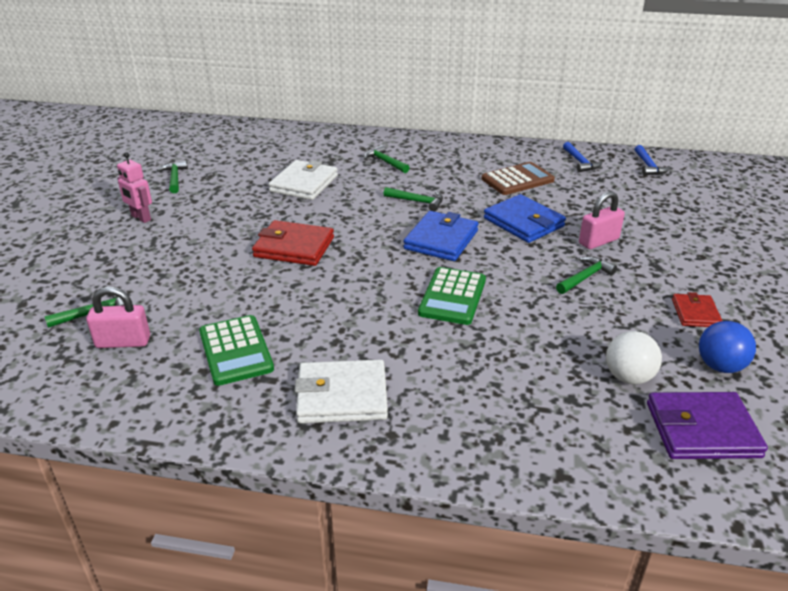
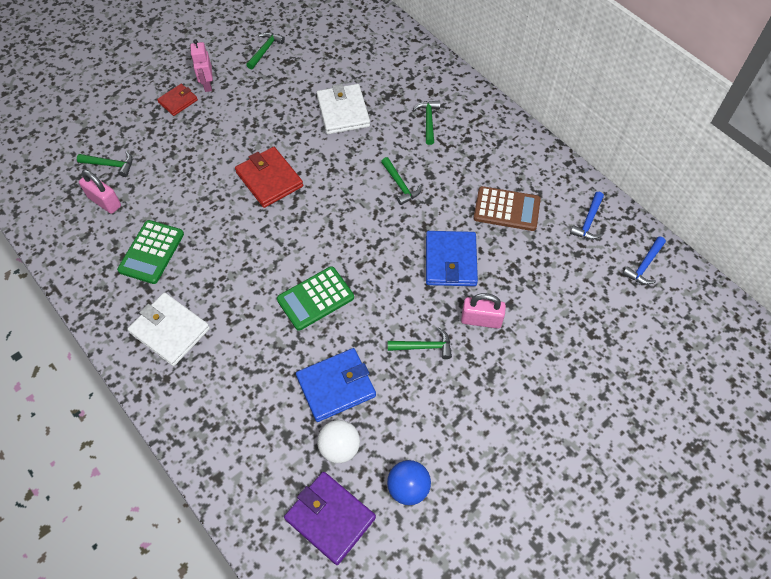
camera: 40 degrees right, 25 degrees up
(304, 184) = (343, 111): white wallet -> white wallet turned 75 degrees counterclockwise
(441, 240) = (370, 238): blue wallet -> blue wallet (336, 386)
(695, 313) = (456, 436): red wallet -> red wallet (178, 101)

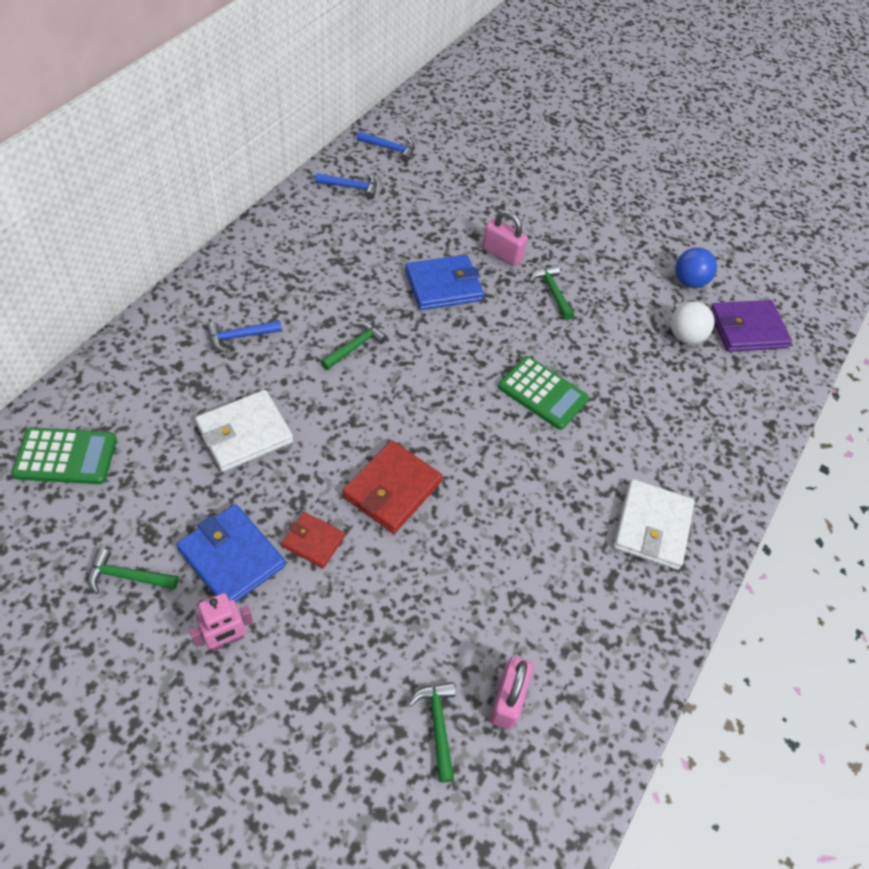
camera: 115 degrees left, 5 degrees down
(151, 252) = (560, 593): green calculator -> green calculator (66, 457)
(178, 101) = (274, 674): red wallet -> red wallet (313, 541)
(330, 518) = (747, 329): purple wallet -> purple wallet turned 60 degrees clockwise
(336, 386) = (629, 352): blue wallet -> blue wallet (232, 557)
(428, 121) = (240, 336): green hammer -> blue hammer
(481, 320) = (502, 254): pink padlock -> pink padlock turned 45 degrees counterclockwise
(506, 209) = (357, 249): brown calculator -> none

